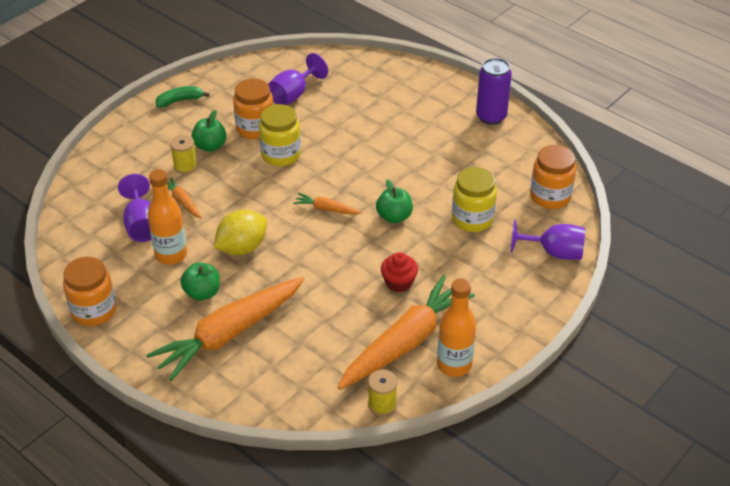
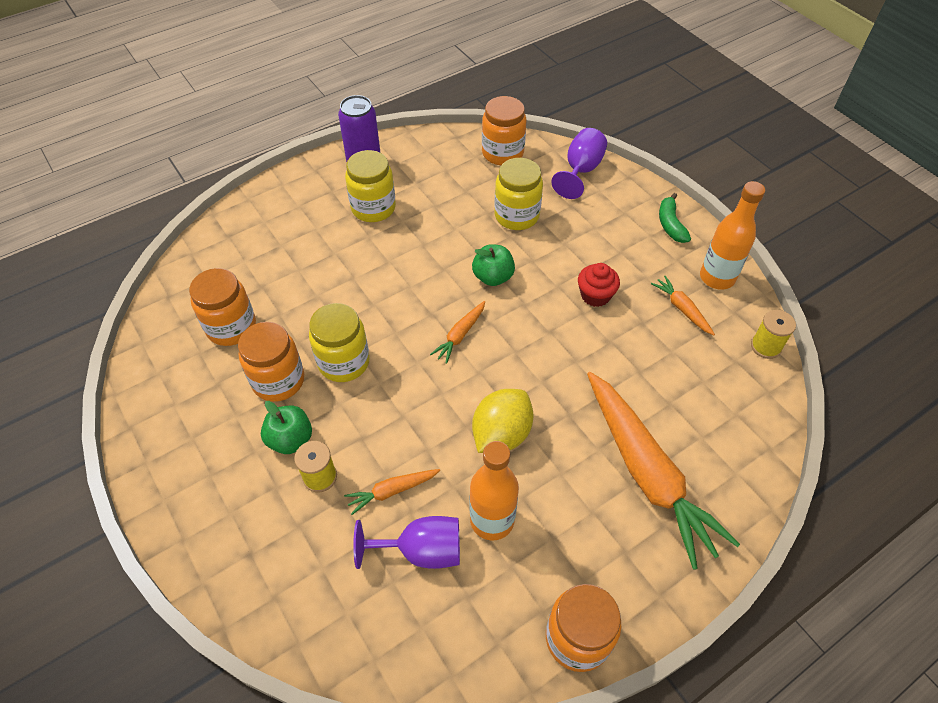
camera: 75 degrees left, 10 degrees up
(180, 101) = (171, 463): green banana -> green banana (670, 224)
(202, 293) = (571, 492): green apple -> none
(242, 248) = (501, 434): yellow lemon -> yellow lemon turned 60 degrees clockwise
(293, 94) = (231, 327): purple goblet -> orange jar
(405, 342) = (682, 309): orange carrot -> orange carrot, size x0.43
(441, 134) = (373, 208): none -> yellow jar

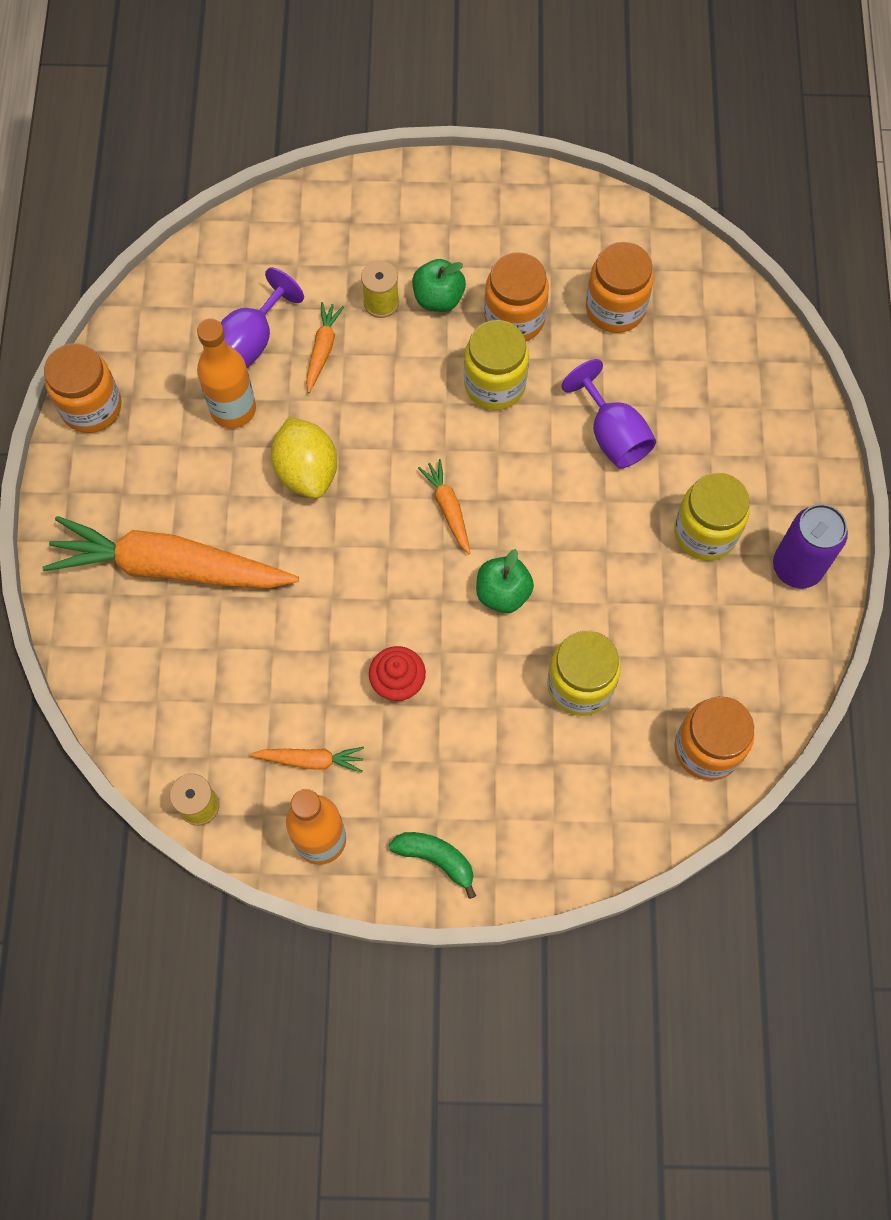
camera: 125 degrees right, 15 degrees up
(581, 170) = (606, 824): purple goblet -> purple goblet (612, 434)

